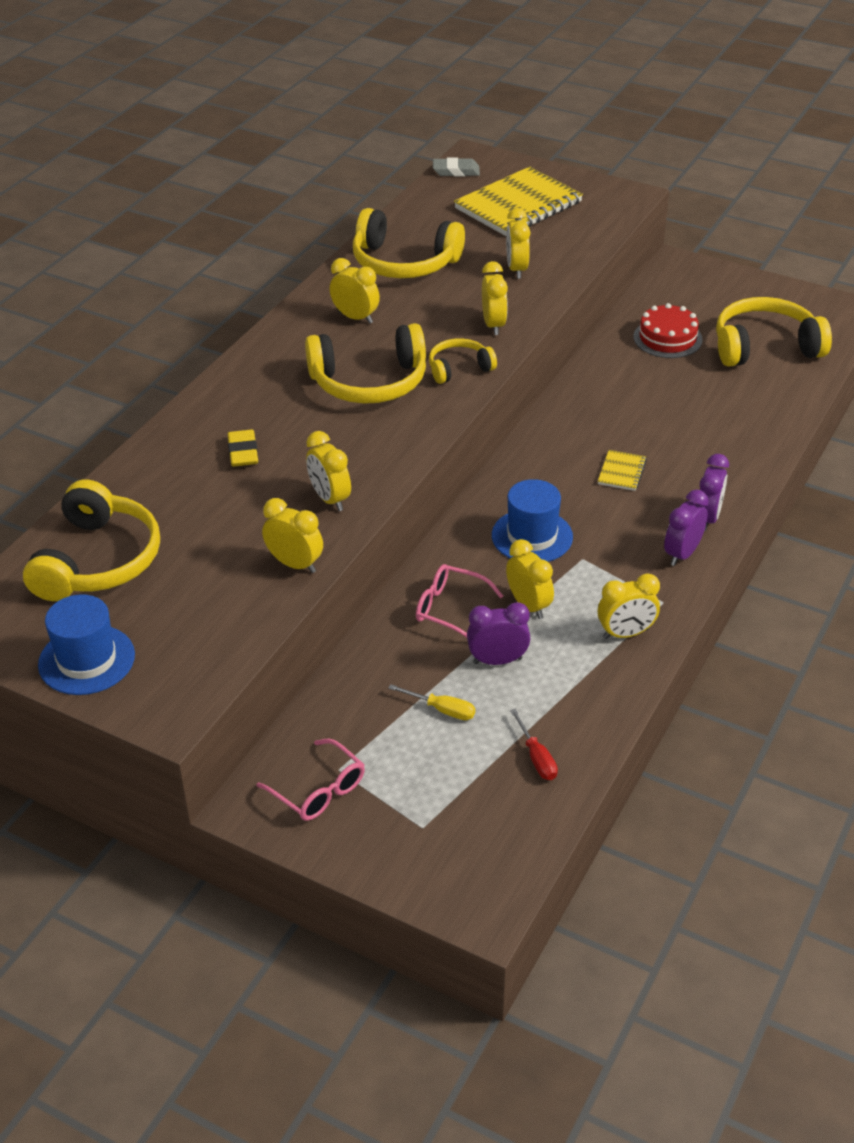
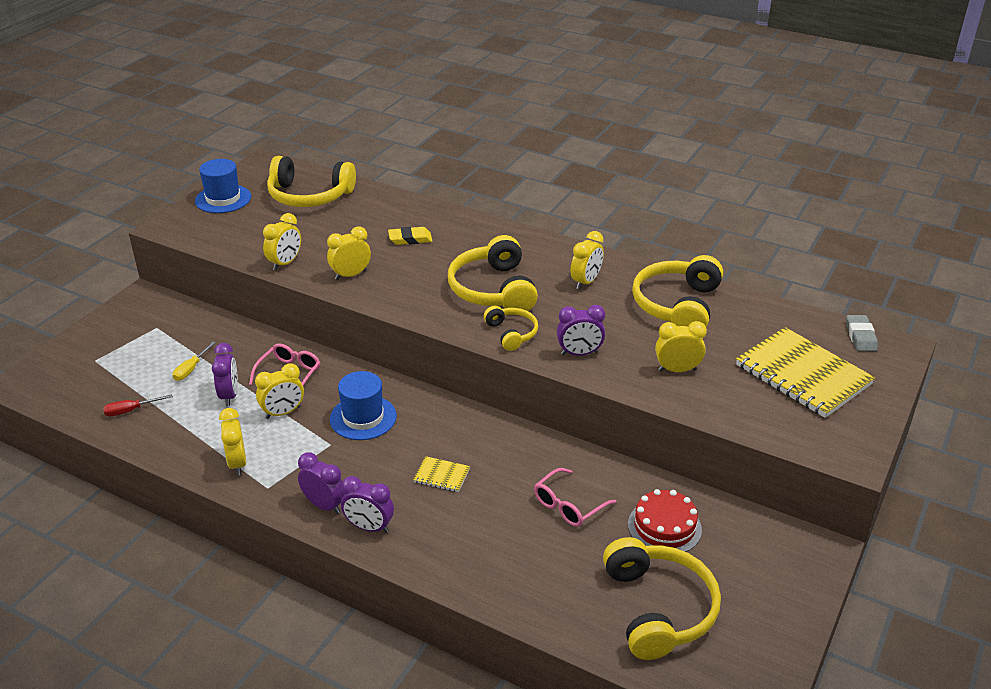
camera: 90 degrees right, 5 degrees down
(318, 790) = (143, 320): pink glasses -> pink glasses (569, 505)
(493, 325) = (579, 353): yellow clock -> purple clock

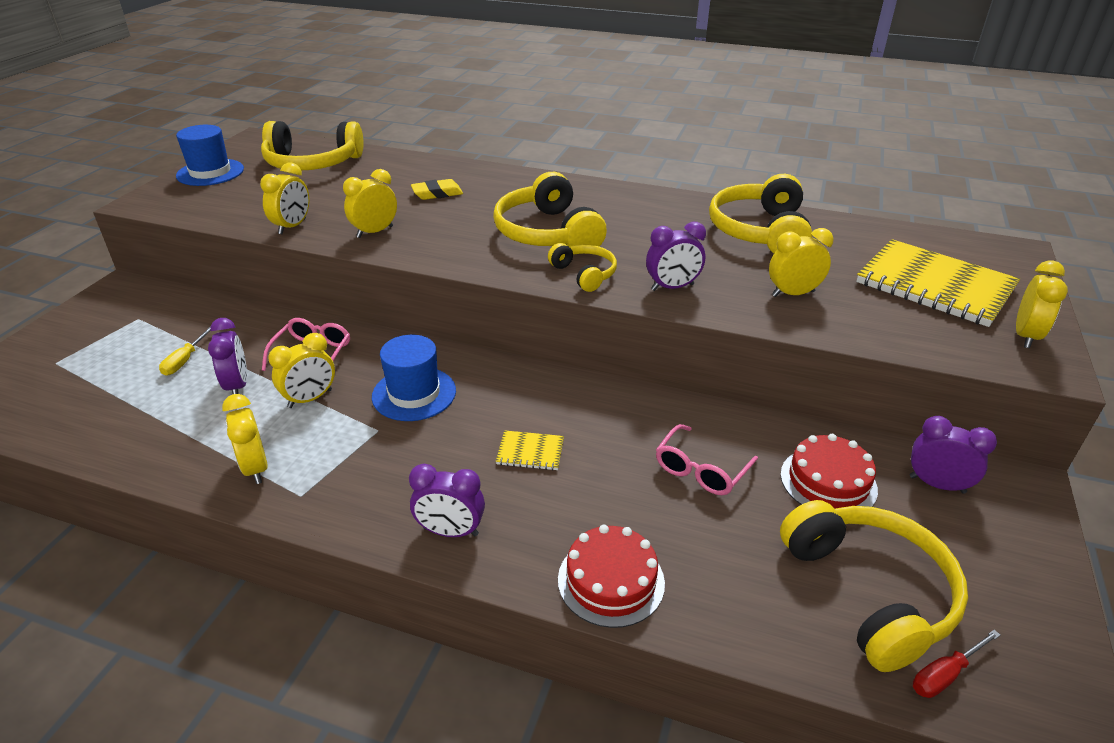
camera: 10 degrees left, 0 degrees up
(131, 410) = (104, 418): red screwdriver -> red screwdriver (945, 674)
(324, 505) = (383, 509): purple clock -> purple clock (937, 484)
(474, 576) = (611, 580): none -> red cake
(586, 282) = (649, 217): yellow clock -> yellow clock (1025, 336)
(860, 336) = (970, 243): grey eraser -> none

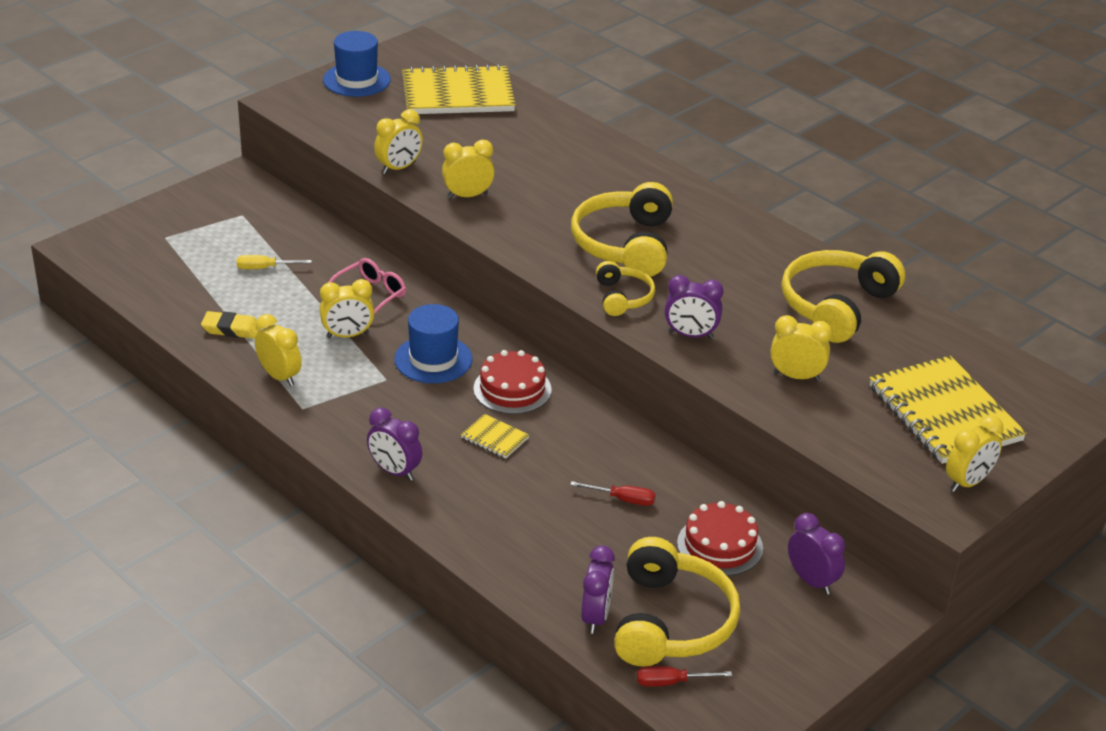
camera: 25 degrees right, 0 degrees up
(185, 360) = (265, 268): yellow screwdriver -> yellow screwdriver turned 45 degrees clockwise
(237, 386) = (296, 305): purple clock -> purple clock (595, 617)
(255, 468) = (279, 376): yellow clock -> yellow clock turned 135 degrees clockwise
(312, 163) = (458, 94): yellow headphones -> yellow notebook
(437, 193) = (554, 168): yellow eraser -> yellow eraser (231, 329)
(611, 580) = (486, 544): red cake -> red cake (512, 389)
(701, 469) = (622, 499): pink glasses -> red screwdriver

